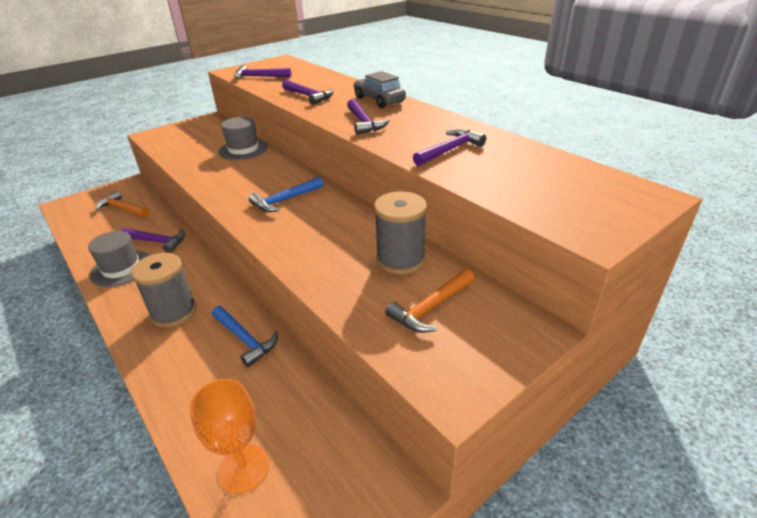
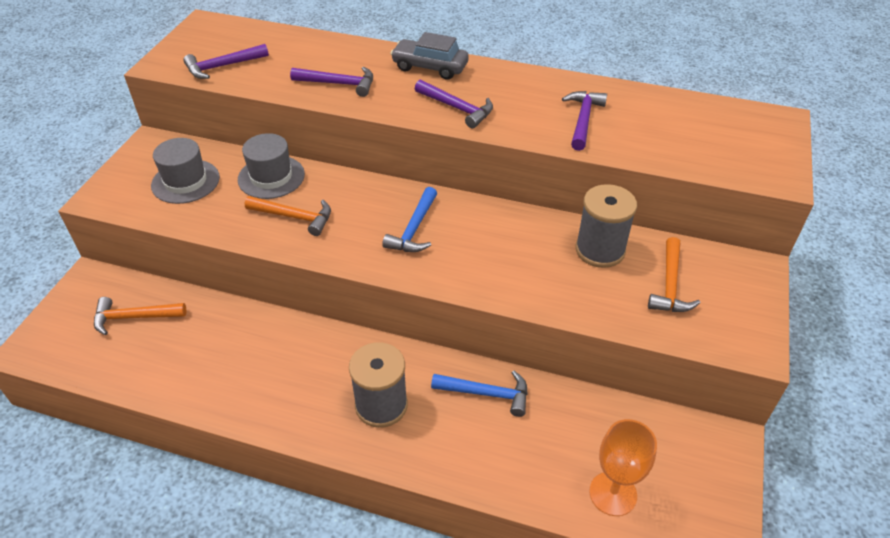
camera: 35 degrees left, 10 degrees up
(121, 268) = (249, 390): grey hat -> grey hat (185, 181)
(157, 242) = (249, 339): purple hammer -> none
(226, 172) = (294, 217): none -> orange hammer

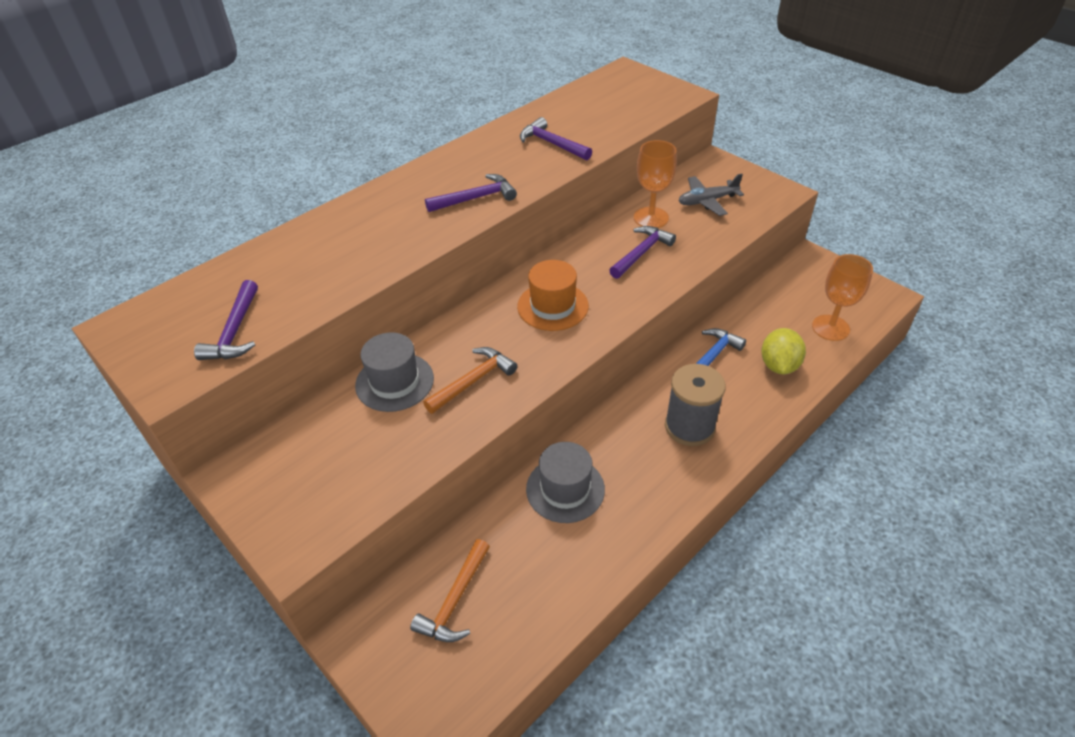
camera: 60 degrees left, 0 degrees up
(185, 181) = (338, 456): grey hat -> grey hat (565, 489)
(339, 84) = (363, 255): purple hammer -> purple hammer (641, 253)
(414, 229) = (552, 306): blue hammer -> orange hat
(430, 67) = (396, 193): grey car -> none
(514, 457) = (778, 365): none -> yellow lemon
(600, 250) = (651, 218): grey spool -> orange goblet
(670, 285) = (707, 201): orange hammer -> grey plane

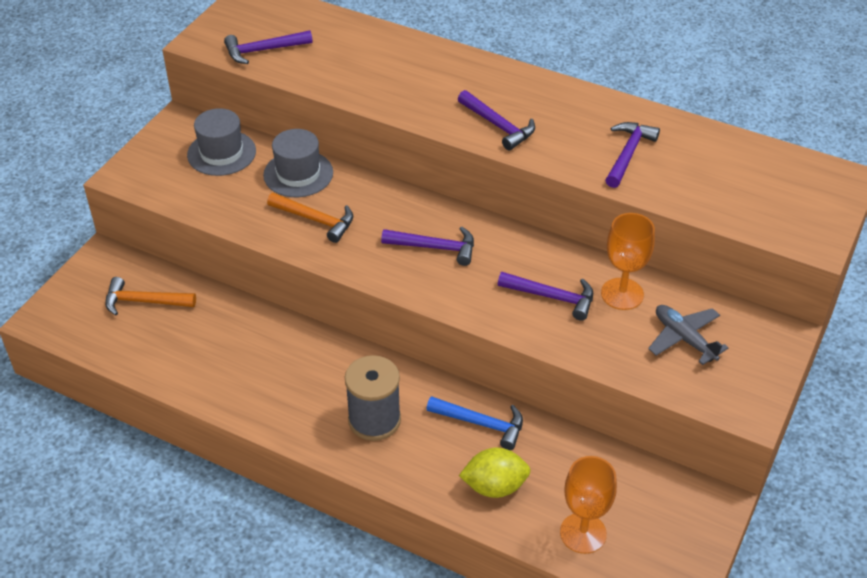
camera: 70 degrees right, 0 degrees up
(552, 306) = (435, 247): orange hat -> purple hammer
(565, 489) = (269, 342): grey hat -> grey hat (221, 153)

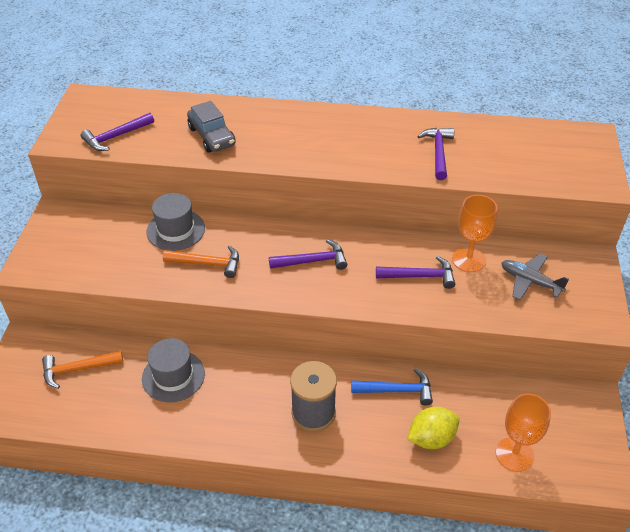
camera: 20 degrees left, 0 degrees up
(221, 153) = (104, 228): grey hat -> grey hat (173, 376)
(370, 74) = (212, 136): none -> grey car
(498, 126) = (332, 154): purple hammer -> none

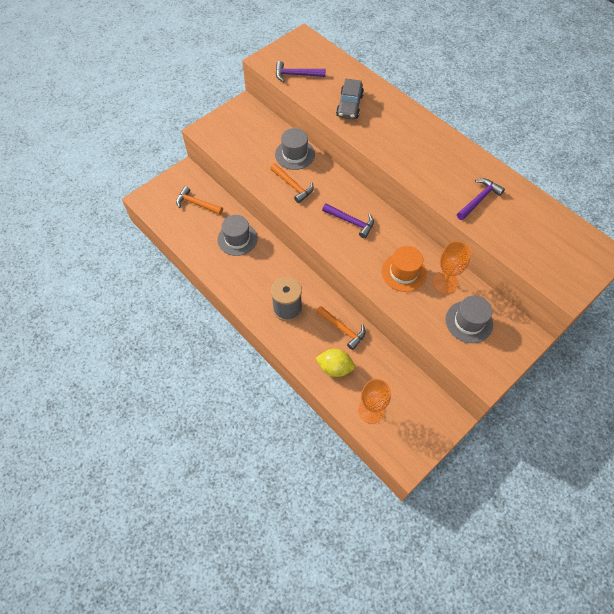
camera: 40 degrees right, 15 degrees up
(397, 390) = (342, 329): blue hammer -> orange hammer
(420, 276) = (403, 272): purple hammer -> orange hat
(530, 281) = (469, 322): grey plane -> grey hat

